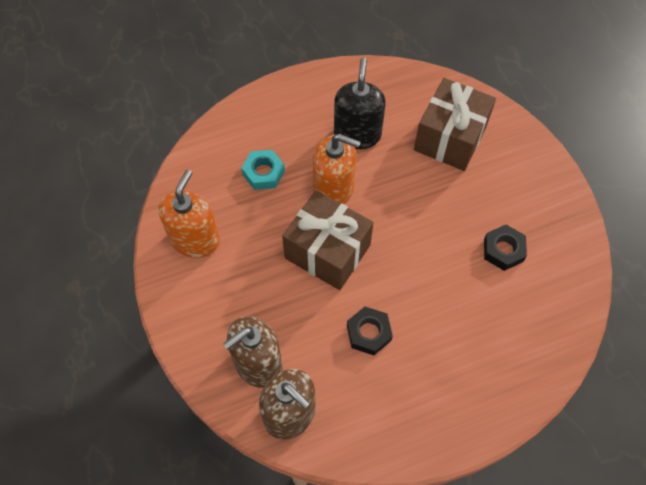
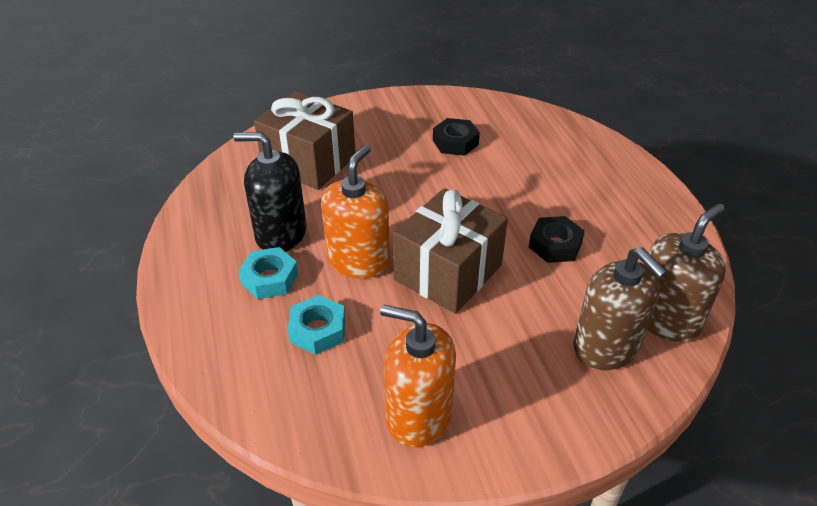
camera: 85 degrees left, 20 degrees down
(309, 136) = (269, 278): none -> turquoise nut

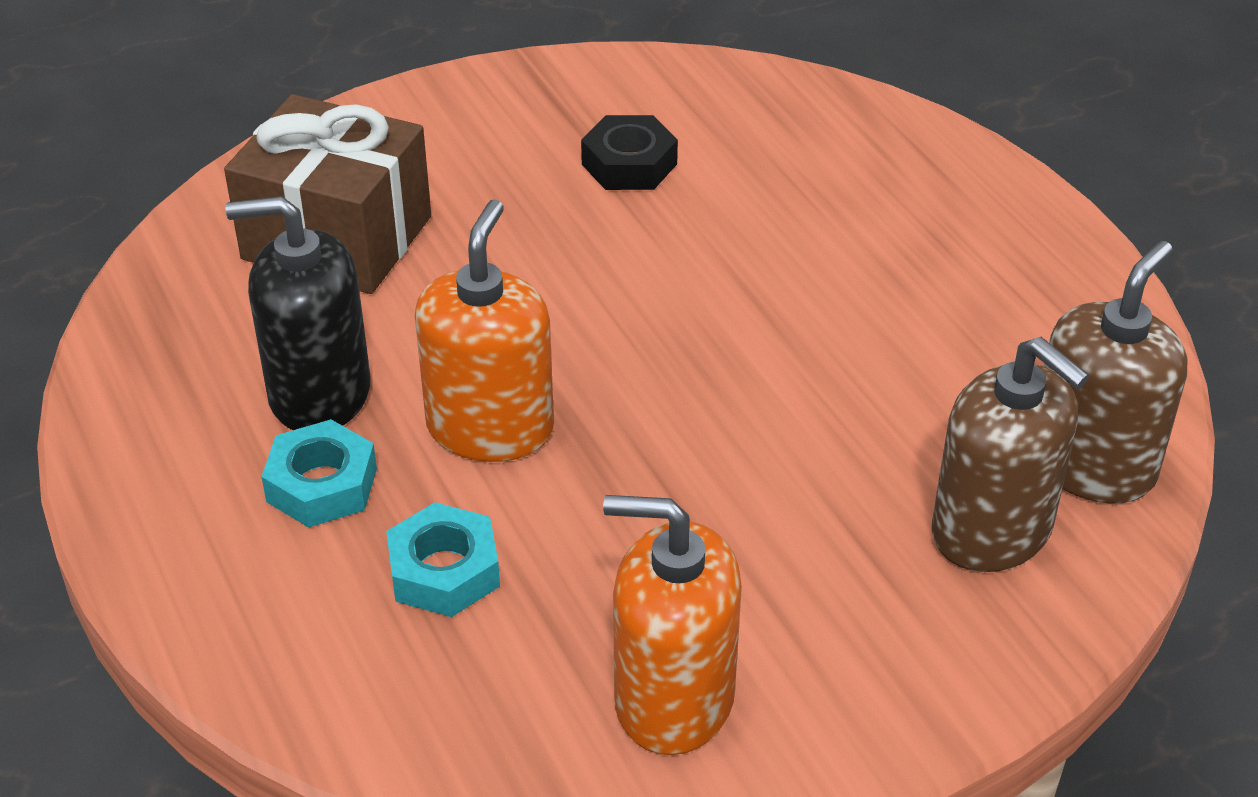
camera: 10 degrees left, 0 degrees up
(448, 272) = (671, 429): brown gift -> none
(555, 245) = (865, 351): black nut -> none

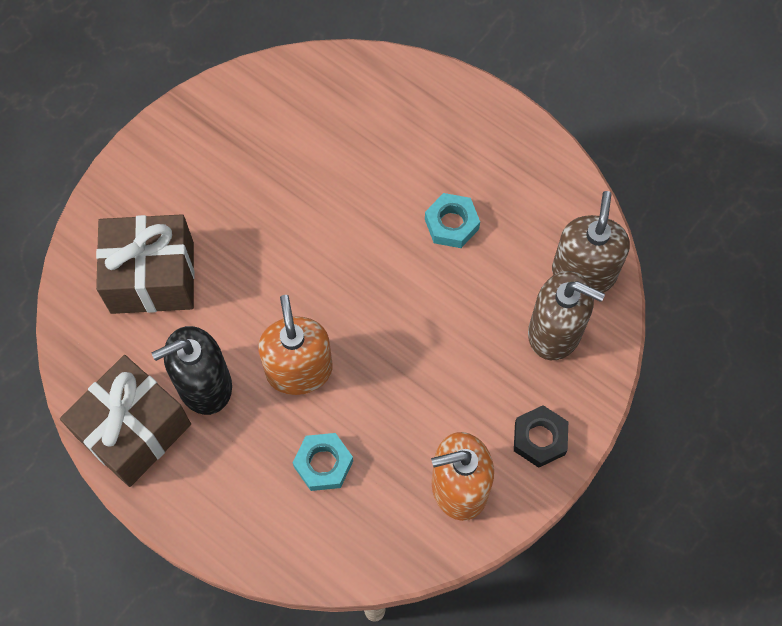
camera: 25 degrees left, 25 degrees up
(163, 412) = (133, 430): none -> brown gift
(321, 485) = (238, 440): turquoise nut -> turquoise nut (451, 224)
(629, 164) = (276, 160): black nut -> black nut (539, 438)

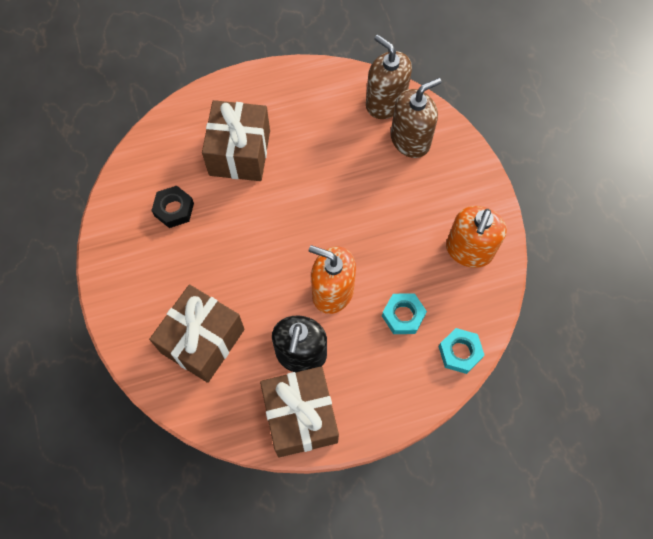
camera: 55 degrees left, 0 degrees up
(396, 163) = (239, 153): none -> brown gift
(451, 224) = (302, 149): turquoise nut -> turquoise nut (460, 352)
(539, 438) = (469, 189): black nut -> black nut (174, 209)

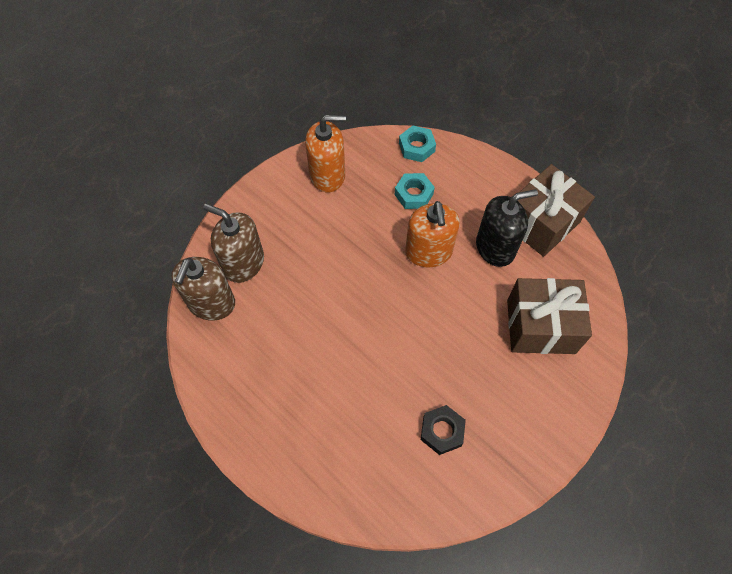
camera: 120 degrees left, 5 degrees down
(239, 153) = (343, 406): brown gift -> none

